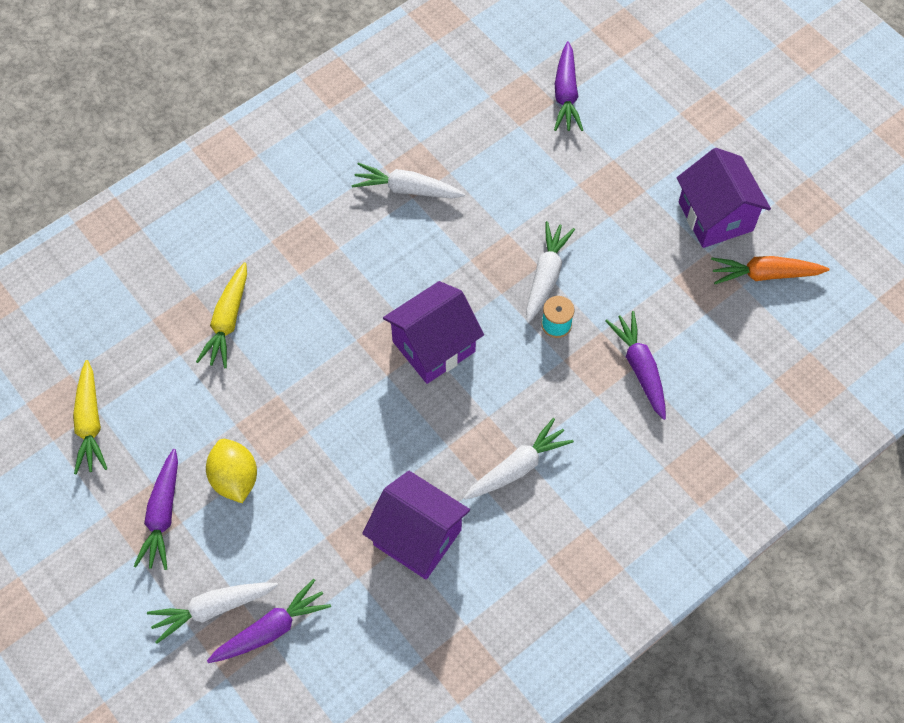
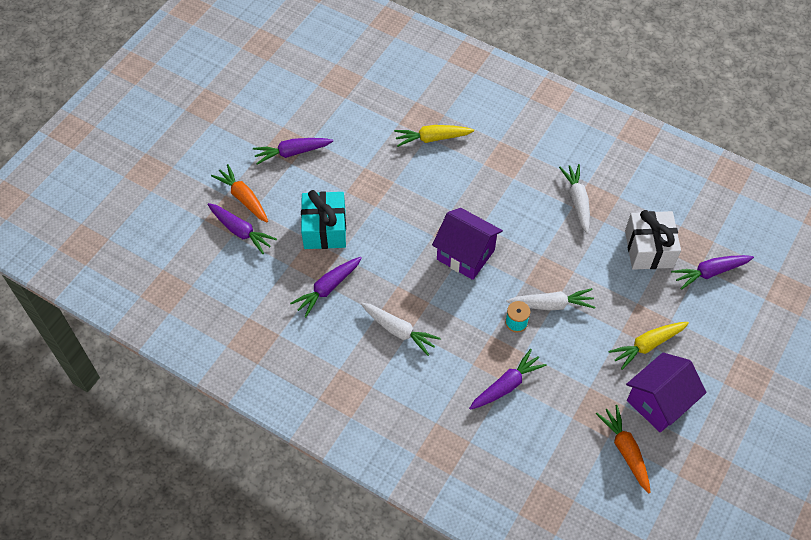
camera: 70 degrees right, 5 degrees down
(90, 423) = (335, 97): yellow carrot -> yellow carrot (647, 345)
(212, 609) = (243, 198): white carrot -> orange carrot
(235, 479) = (329, 179): yellow lemon -> none
(317, 511) = (324, 229): none -> turquoise gift
(417, 537) = (327, 289): purple house -> purple carrot
(508, 141) = (649, 249): none -> white gift

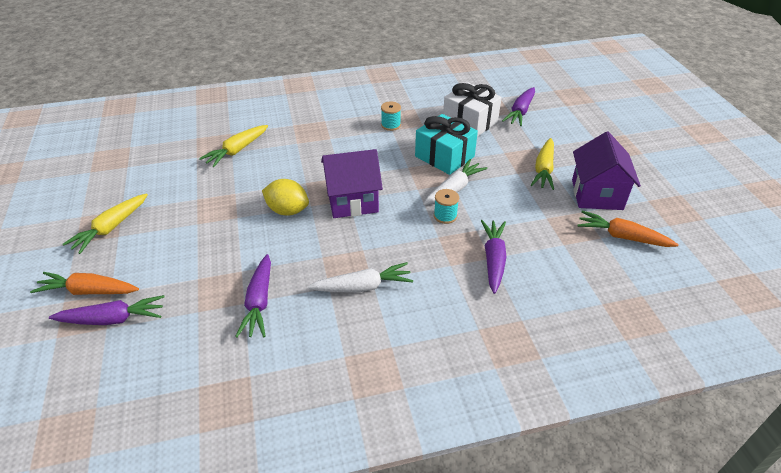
camera: 45 degrees left, 15 degrees down
(292, 153) = (110, 228): purple carrot -> yellow carrot
(324, 229) = (205, 261): turquoise gift -> turquoise gift (444, 156)
(413, 227) = (287, 210): none -> yellow lemon
(577, 201) = (390, 125): white carrot -> turquoise spool

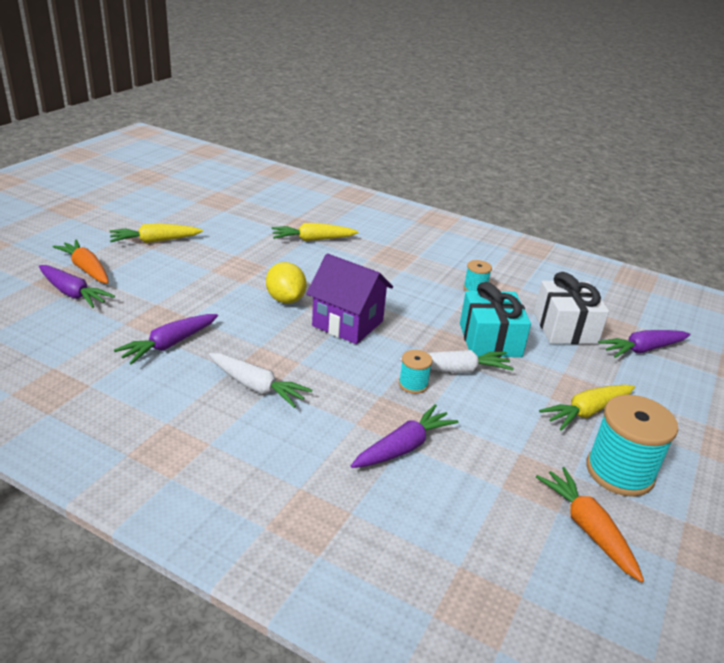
camera: 40 degrees right, 10 degrees down
(597, 194) = (619, 472): purple house -> turquoise spool

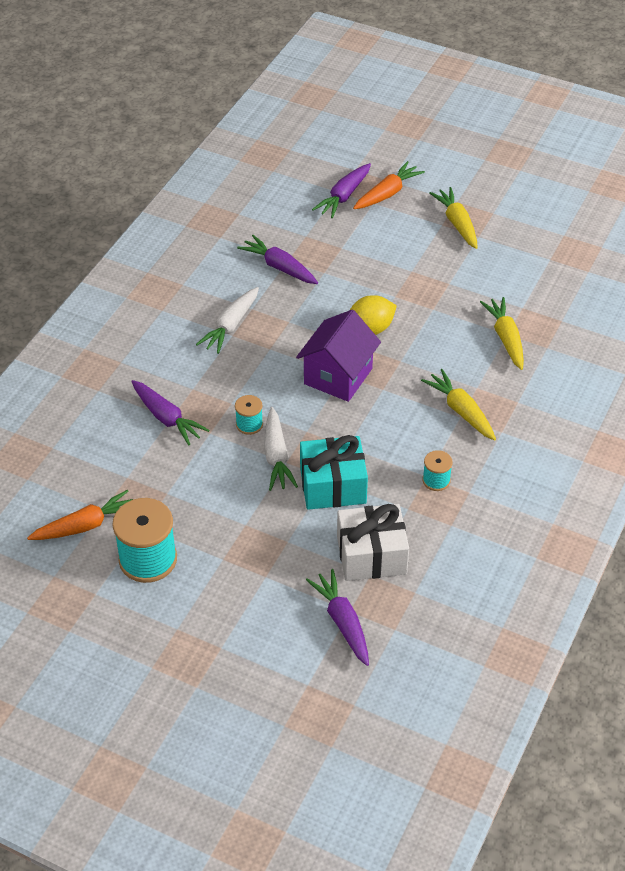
camera: 90 degrees right, 15 degrees up
(586, 412) = (226, 549): yellow carrot -> yellow carrot (460, 410)

